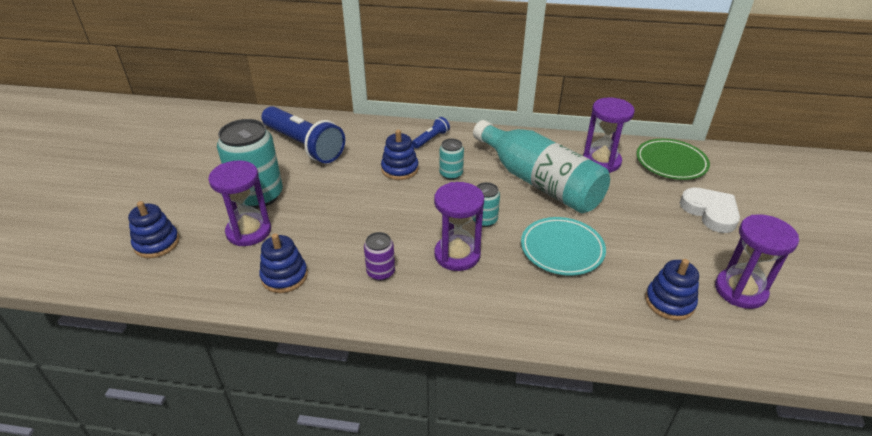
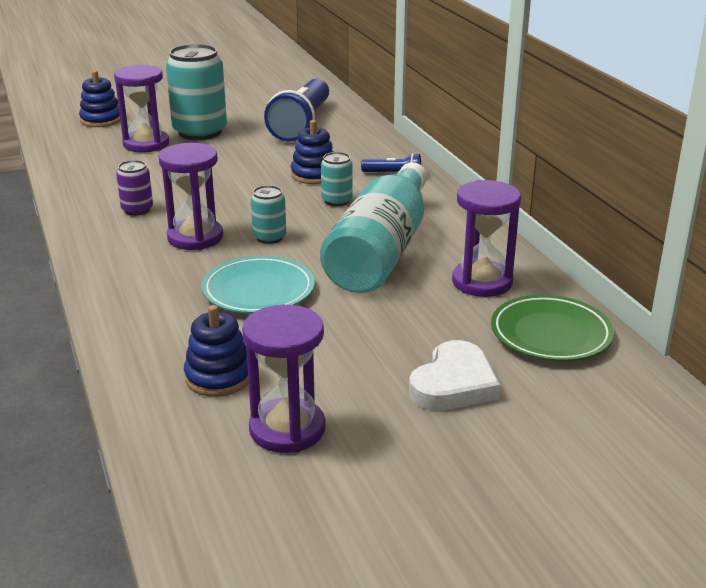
camera: 60 degrees right, 10 degrees down
(284, 276) = (98, 174): blue stacking toy -> none

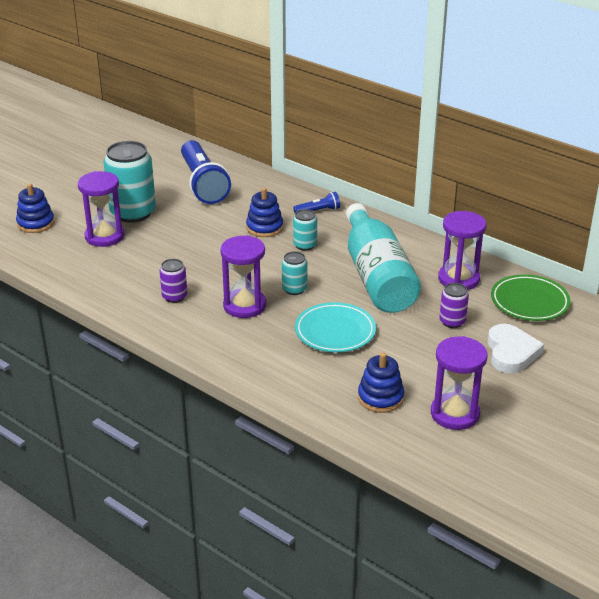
camera: 30 degrees left, 5 degrees up
(416, 324) = (452, 322): none -> purple can

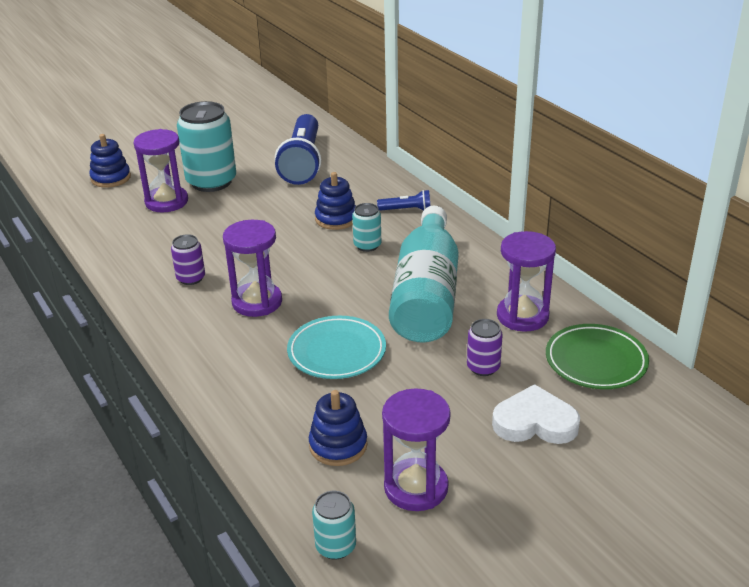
camera: 20 degrees right, 0 degrees up
(294, 289) = (323, 293): turquoise can -> turquoise can (335, 546)
(511, 352) = (535, 422): white heart -> white heart turned 105 degrees counterclockwise

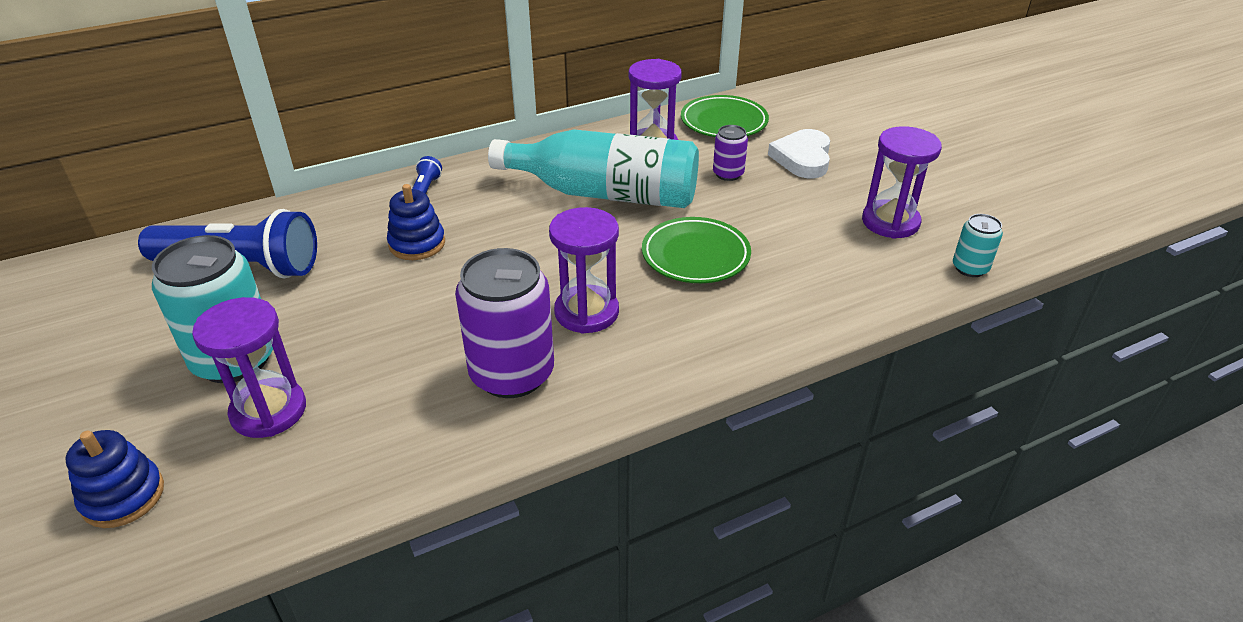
camera: 85 degrees left, 5 degrees up
(191, 278) = (512, 374): purple can -> purple can, size x2.03
(337, 352) = (695, 255): turquoise plate -> green plate
(338, 445) = (841, 261): blue stacking toy -> none
(367, 245) = (491, 224): turquoise can -> none

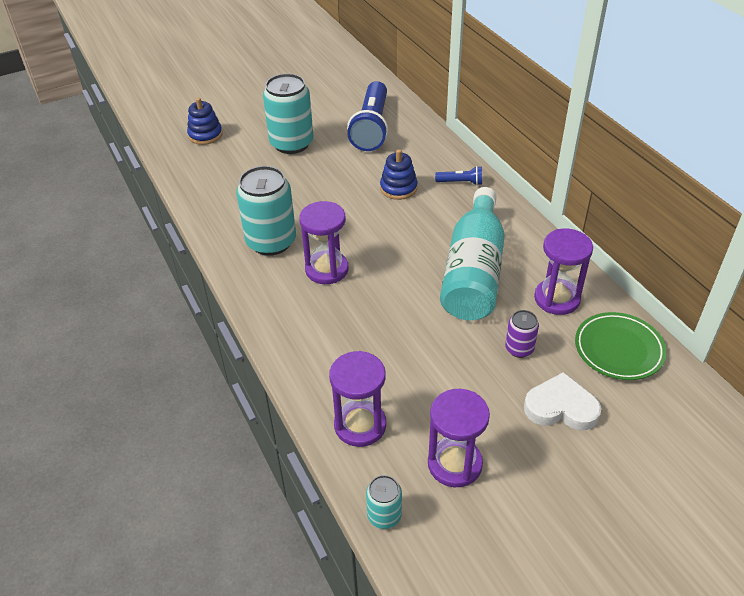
camera: 90 degrees right, 5 degrees up
(269, 411) = (252, 162): purple hourglass -> purple hourglass (360, 425)
(512, 374) = (271, 242): purple can -> turquoise can
(695, 255) = (393, 325): green plate -> none

